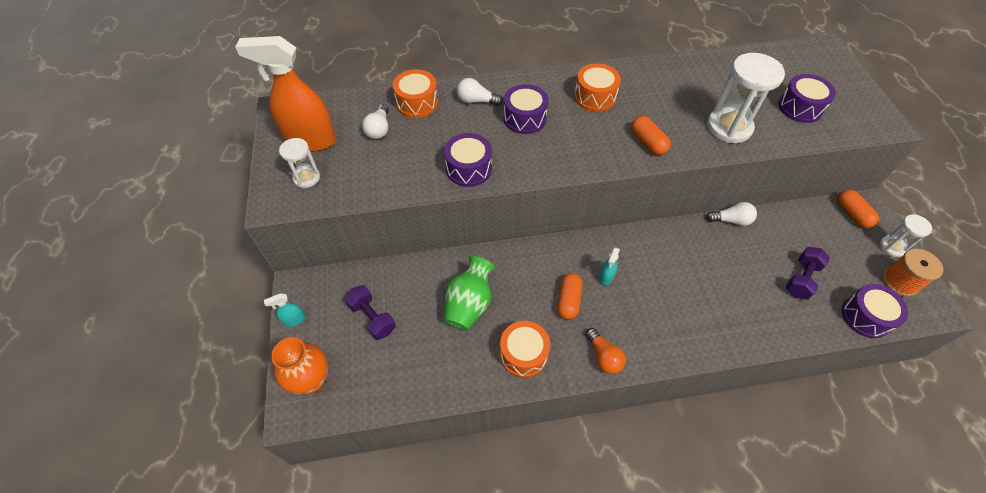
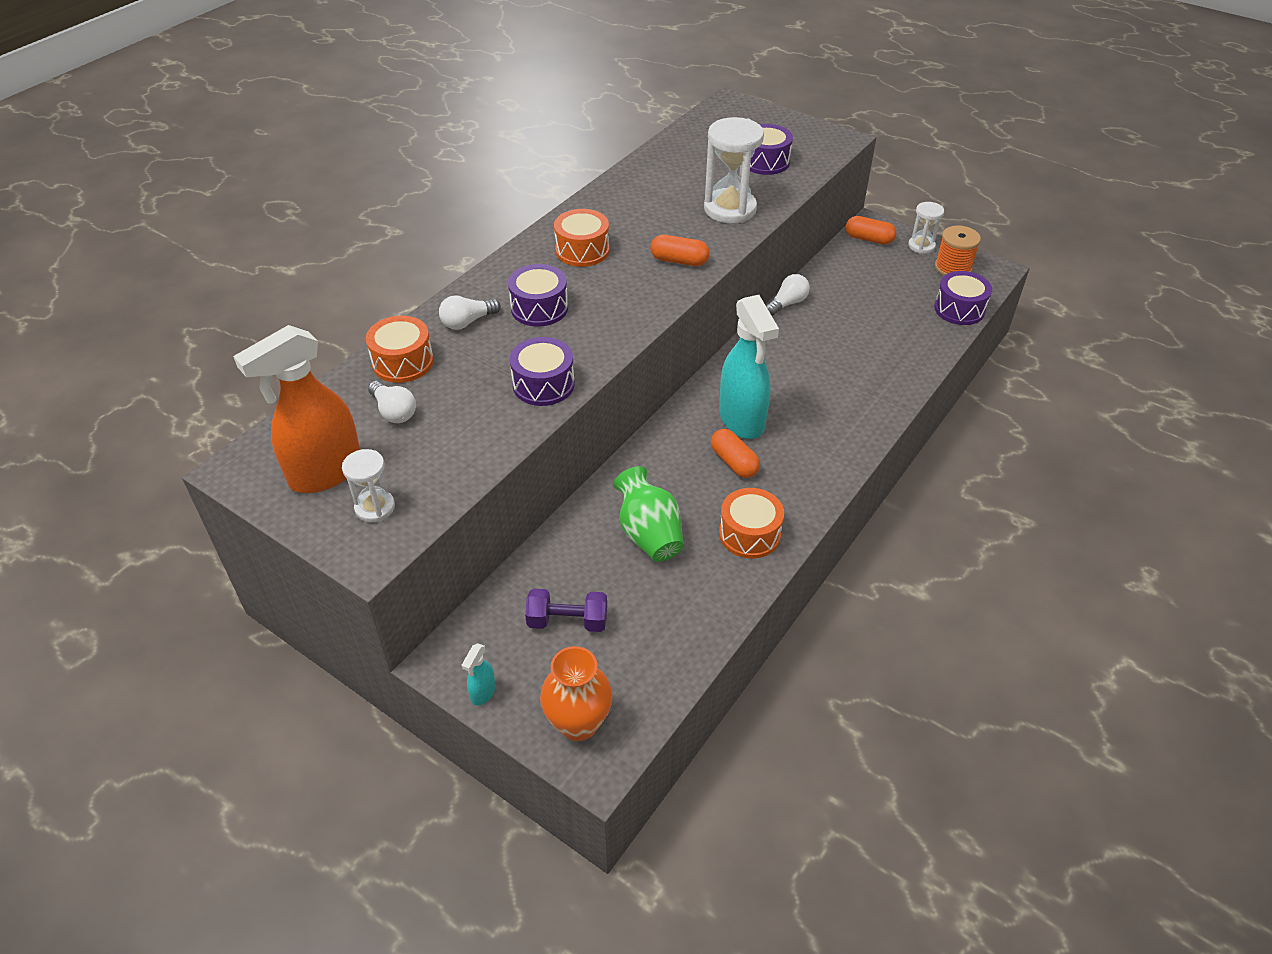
camera: 45 degrees left, 10 degrees down
(603, 356) = (816, 482): orange light bulb -> none
(606, 277) = (742, 420): turquoise spray bottle -> turquoise spray bottle, size x2.40
(801, 279) = (888, 313): purple dumbbell -> none

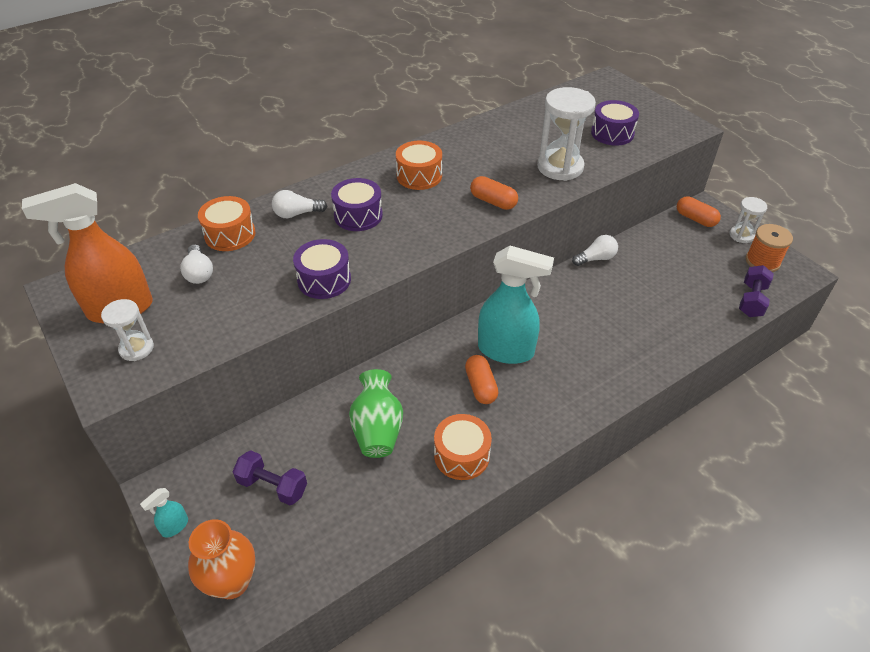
camera: 20 degrees right, 0 degrees up
(742, 420) = (506, 351): turquoise spray bottle -> turquoise spray bottle turned 75 degrees counterclockwise
(959, 309) = (751, 300): purple drum -> purple dumbbell

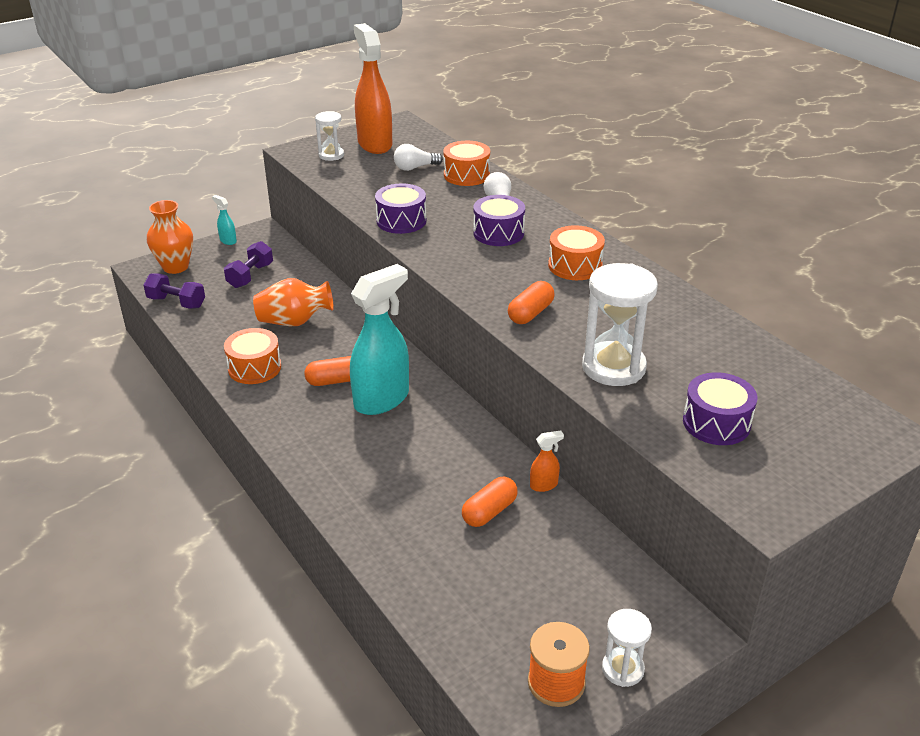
camera: 90 degrees right, 10 degrees down
(377, 430) = (294, 322): green vase -> orange vase
(506, 351) = (382, 399): turquoise spray bottle -> turquoise spray bottle turned 150 degrees counterclockwise
(596, 258) = (544, 485): white light bulb -> orange spray bottle
(695, 219) = (657, 613): orange capsule -> orange capsule (489, 511)
(751, 300) = (462, 644): purple dumbbell -> purple dumbbell (176, 302)

